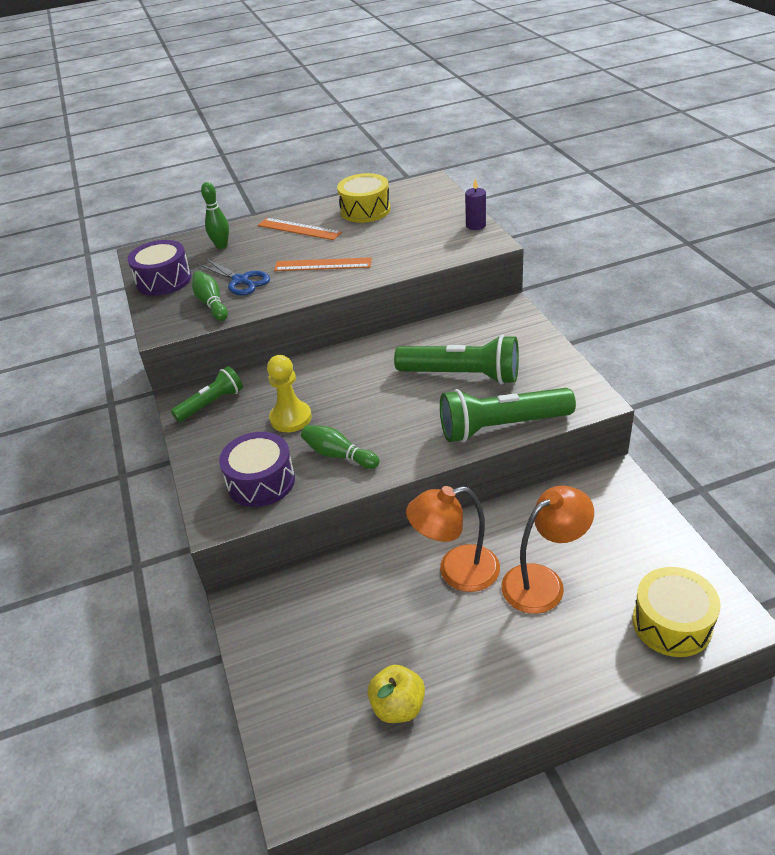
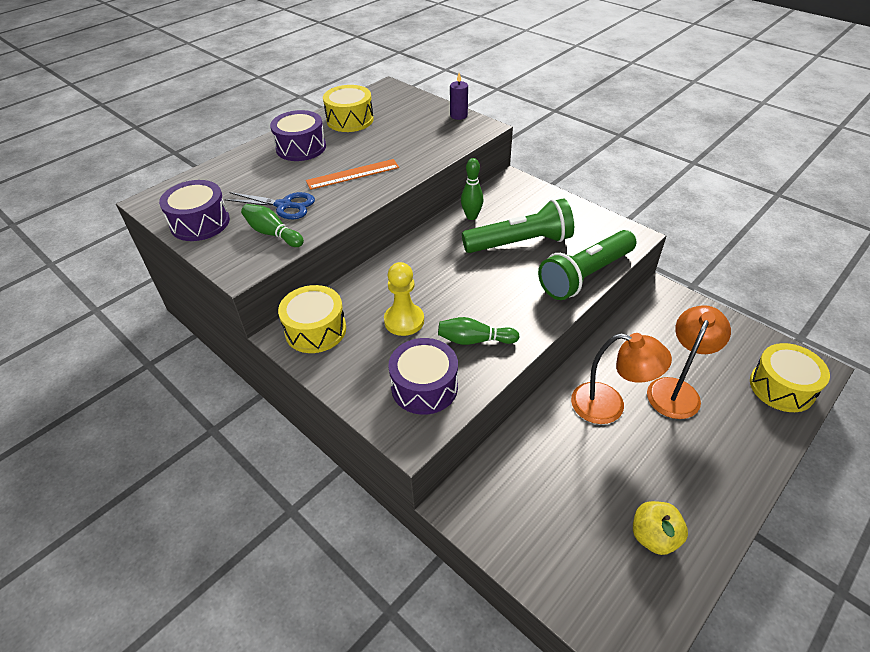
camera: 30 degrees left, 5 degrees up
(211, 403) = (315, 330): green flashlight -> yellow drum
(221, 246) = (234, 177): green bowling pin -> green bowling pin (471, 216)
(299, 229) = (301, 147): orange ruler -> purple drum
(456, 571) = (609, 406): orange lamp -> orange lamp turned 120 degrees counterclockwise

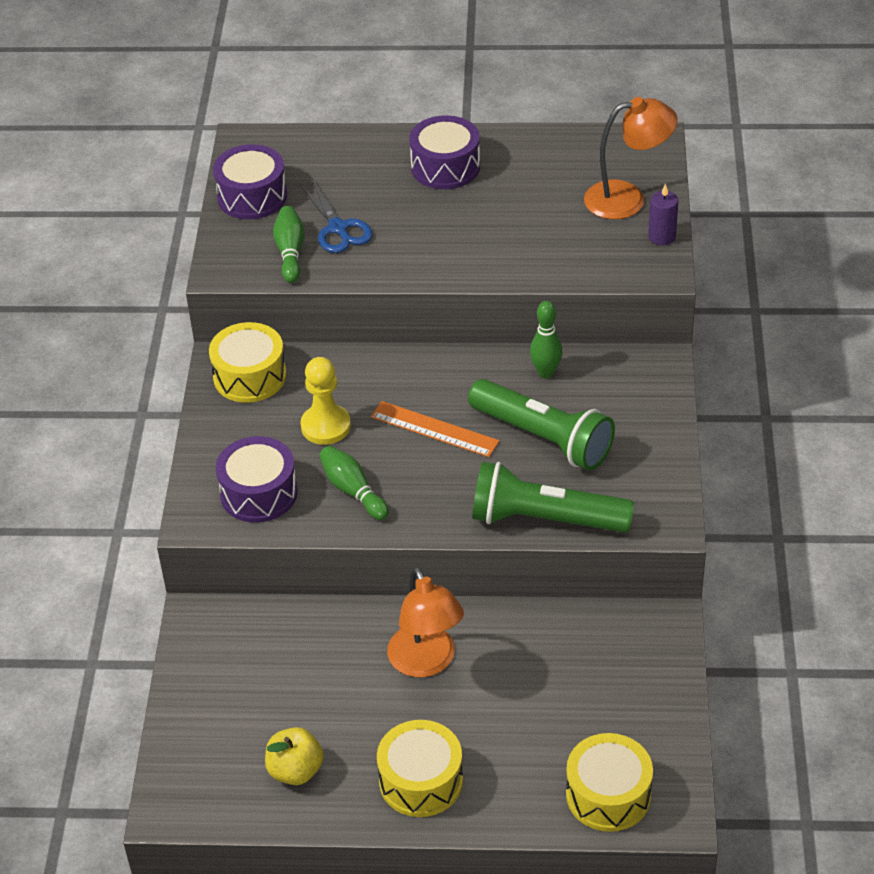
camera: 50 degrees right, 0 degrees up
(350, 120) = (542, 162): yellow drum -> yellow drum (421, 781)
(353, 174) = (444, 236): orange ruler -> orange ruler (434, 429)
(676, 390) = (508, 706): orange lamp -> orange lamp (627, 199)

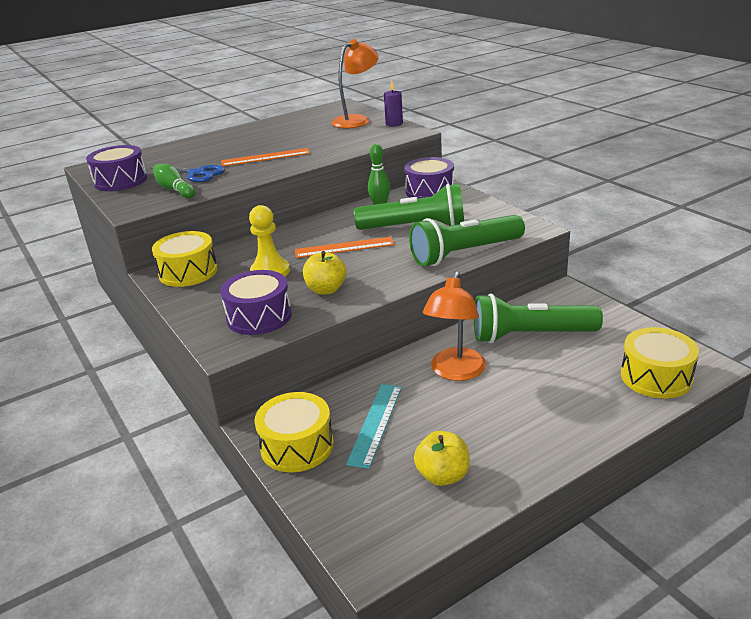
camera: 35 degrees left, 15 degrees down
(295, 677) = (375, 424): none -> turquoise ruler
(353, 490) = (326, 289): green bowling pin -> yellow apple
(421, 781) = (537, 432): yellow drum -> yellow drum (297, 446)
(426, 662) = (455, 372): orange lamp -> orange lamp turned 75 degrees clockwise
(439, 233) = (265, 157): none -> orange ruler
(445, 167) = (237, 140): purple drum -> purple drum (429, 191)
(552, 662) = (530, 335): none -> green flashlight

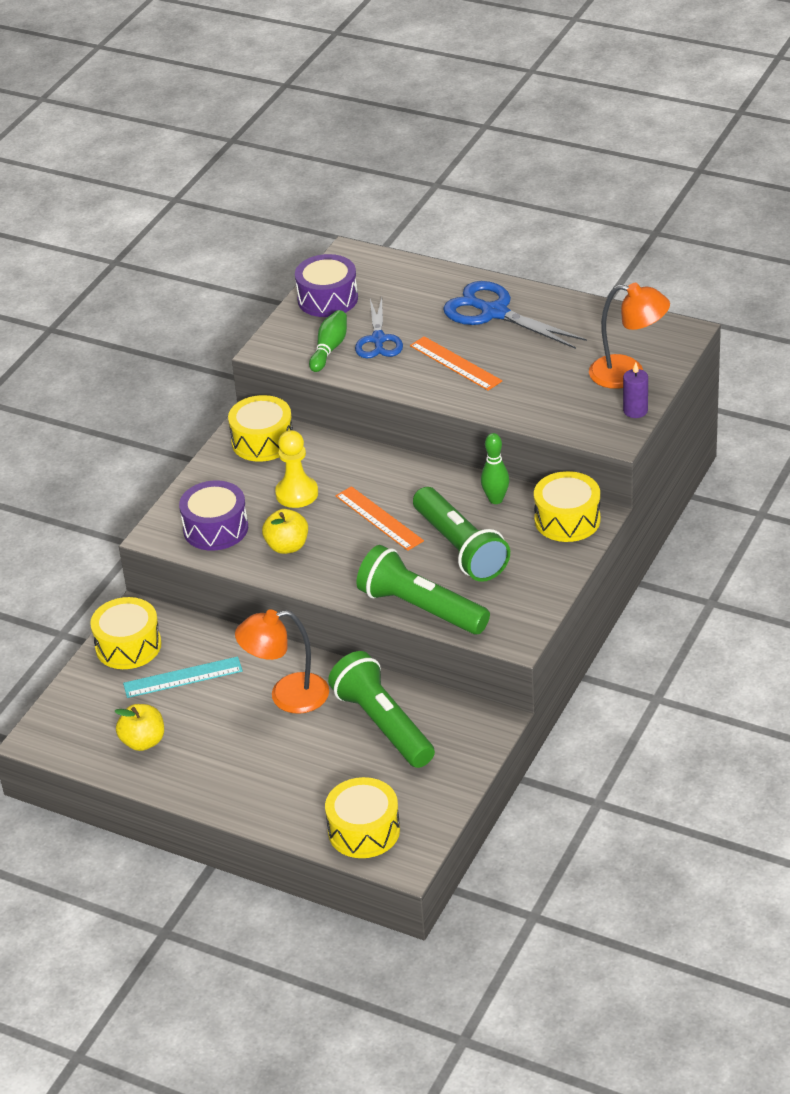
camera: 60 degrees right, 10 degrees up
(236, 140) = (494, 313): none -> blue scissors
(429, 191) = (567, 520): purple drum -> yellow drum

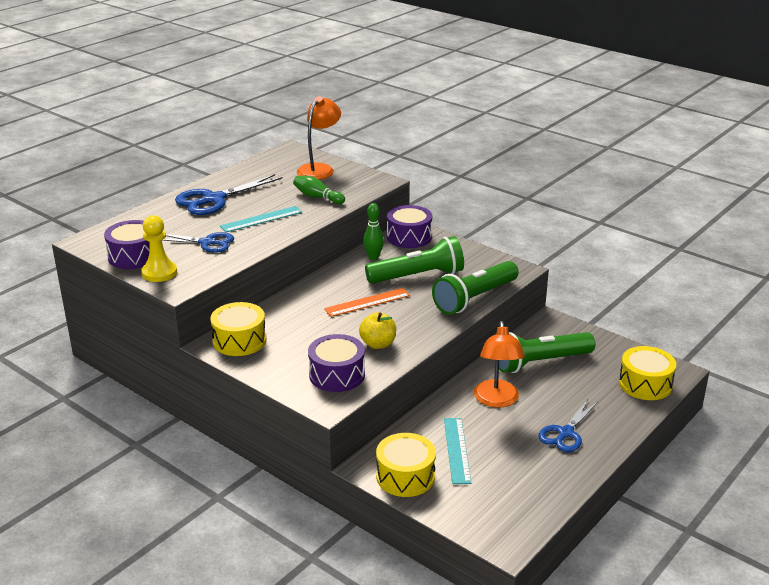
camera: 80 degrees left, 10 degrees down
(143, 741) = (527, 480): yellow apple -> none
(237, 764) = (565, 433): none -> blue scissors
(297, 493) = (316, 333): yellow pawn -> yellow pawn (159, 273)
(329, 349) = (200, 262): green bowling pin -> green bowling pin (317, 197)
(455, 363) = (261, 219): orange ruler -> turquoise ruler
(567, 520) = (409, 237): yellow drum -> purple drum
(635, 411) = (359, 172): purple candle -> none

